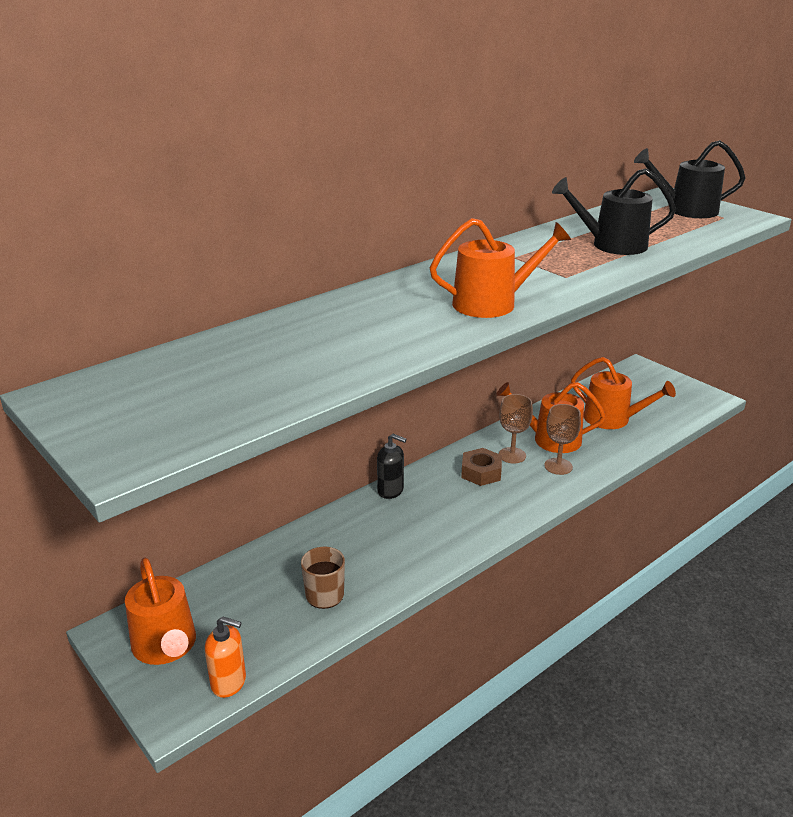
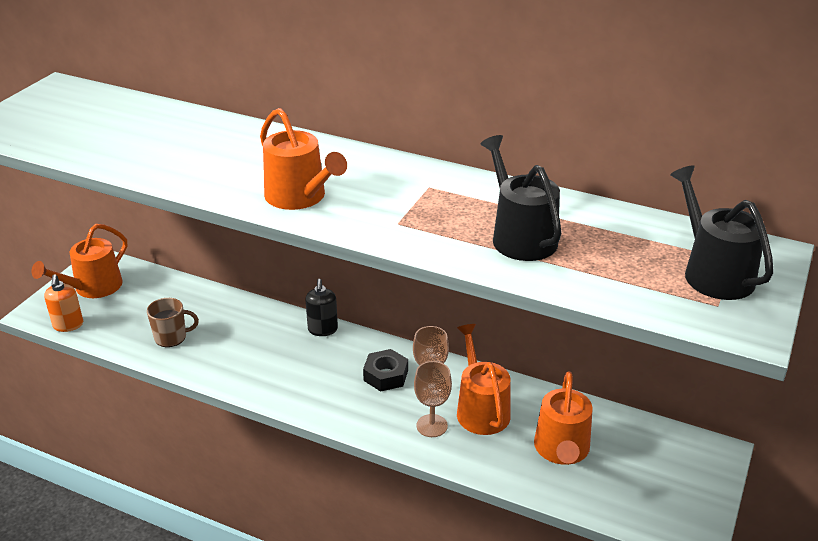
camera: 65 degrees right, 5 degrees up
(481, 472) = (386, 375): brown nut -> black nut

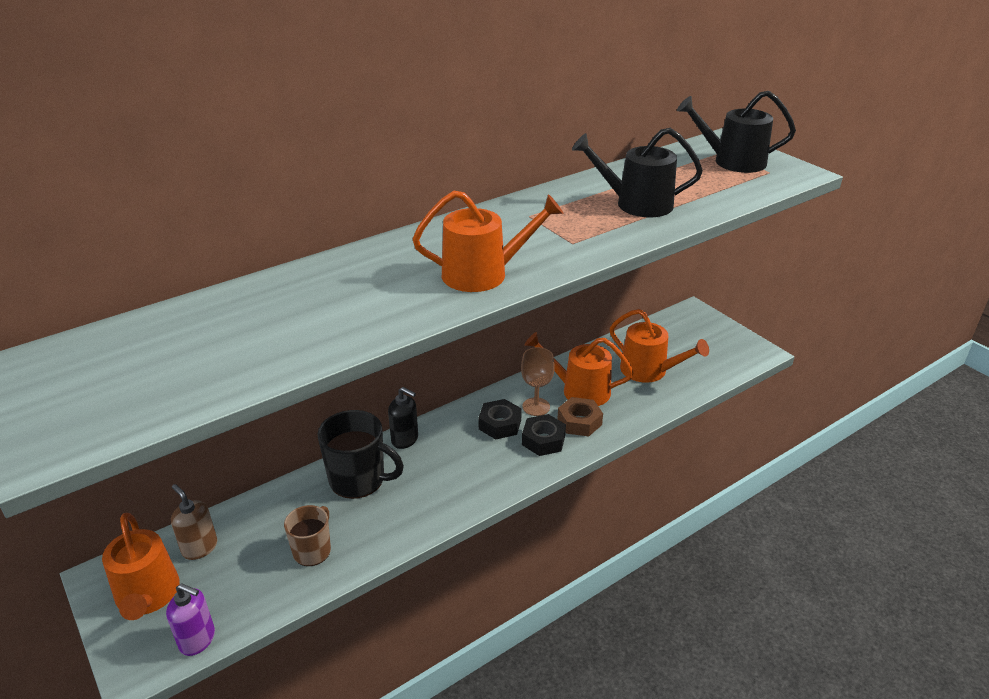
camera: 60 degrees left, 0 degrees up
(68, 325) = (197, 640): orange soap dispenser -> purple soap dispenser
(145, 287) = (199, 547): none -> brown soap dispenser
(258, 326) = (358, 480): none -> black mug
(385, 411) = (543, 440): none -> black nut
(432, 426) = (579, 422): brown goblet -> brown nut

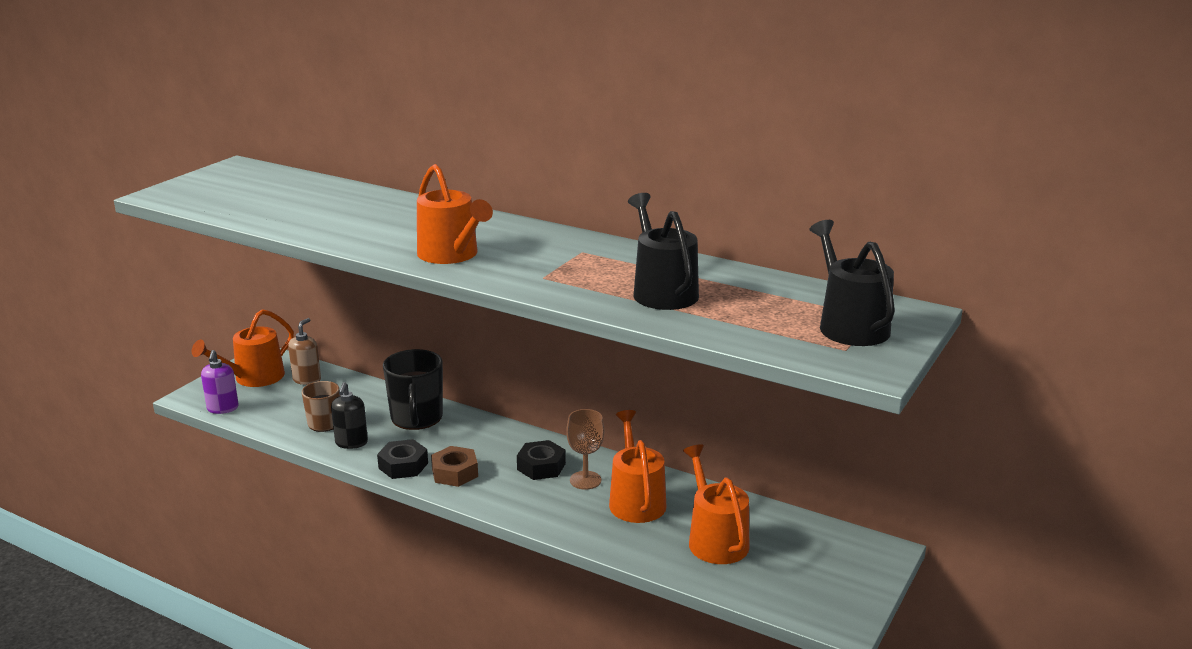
camera: 65 degrees right, 10 degrees down
(405, 439) = (483, 424): black soap dispenser -> black soap dispenser (351, 443)
(543, 440) = (535, 497): black nut -> black nut (403, 465)
(579, 422) = (581, 512): brown nut -> brown nut (455, 473)
(649, 371) = (715, 540): orange watering can -> orange watering can turned 150 degrees clockwise

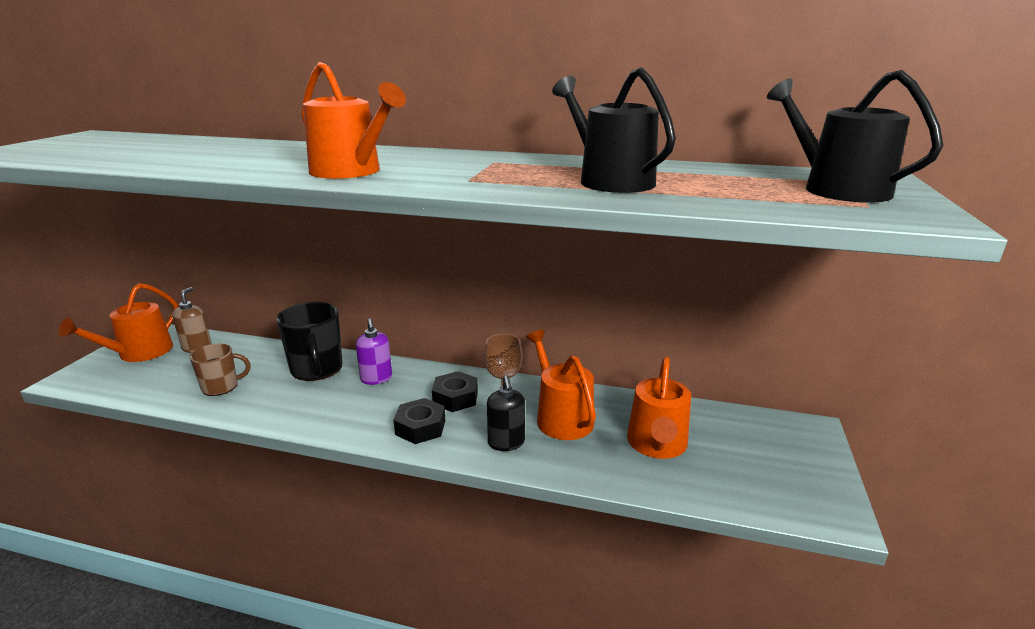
camera: 15 degrees left, 0 degrees up
(223, 408) = (103, 387): purple soap dispenser -> purple soap dispenser (376, 378)
(351, 443) = (252, 402): black soap dispenser -> black soap dispenser (506, 443)
(403, 465) = (313, 418): black nut -> black nut (420, 427)
(455, 473) = (370, 417): brown nut -> none
(715, 540) = (657, 444): orange watering can -> orange watering can turned 135 degrees counterclockwise

